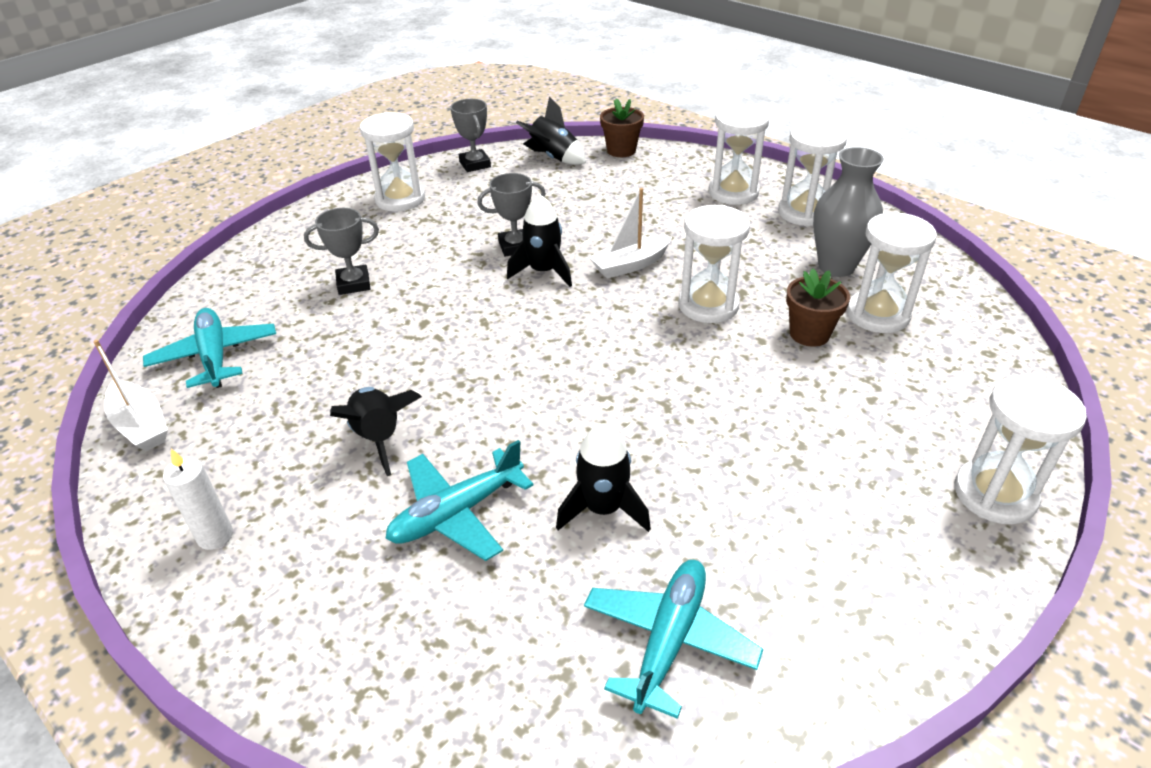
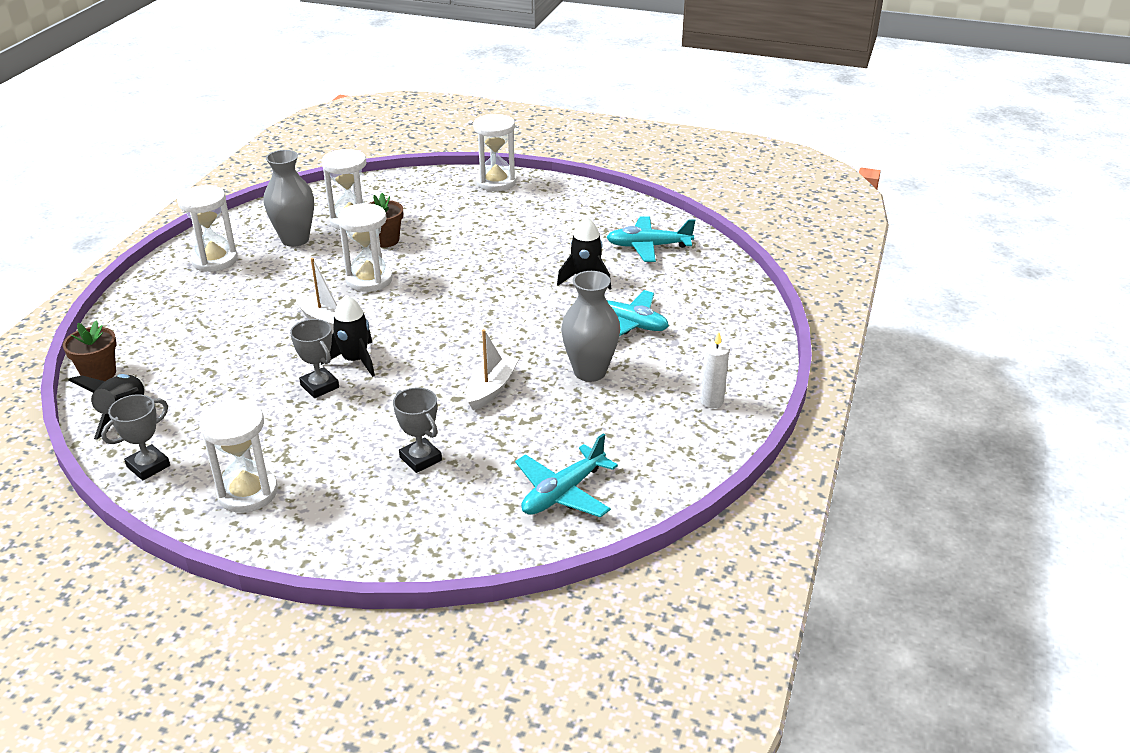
camera: 115 degrees left, 5 degrees down
(141, 425) = (659, 489): white boat -> white boat (491, 389)
(379, 437) = (590, 372): black rocket -> grey vase
(733, 193) = (185, 296): white hourglass -> none

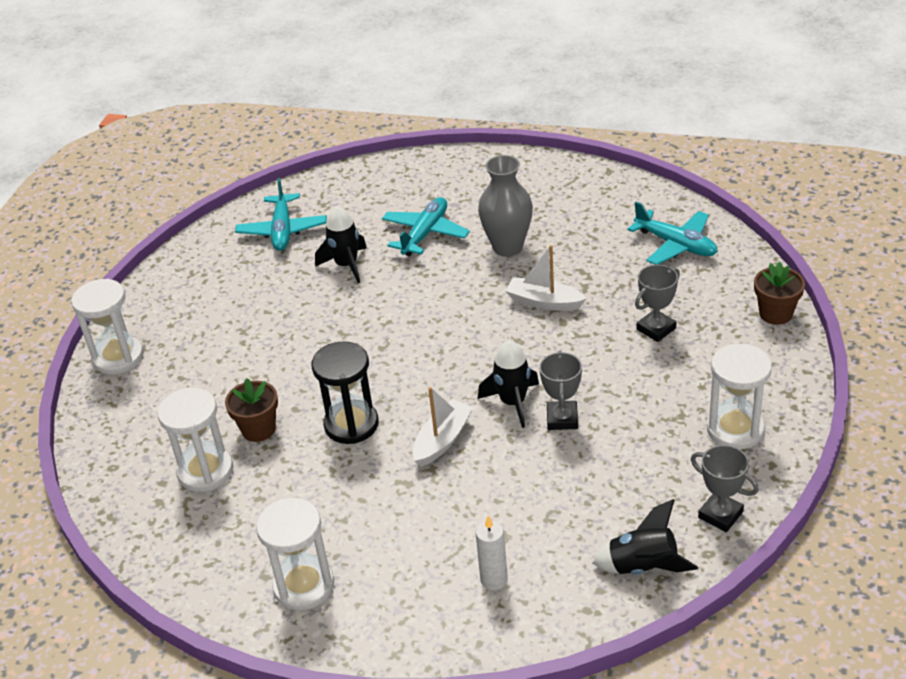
camera: 90 degrees left, 5 degrees up
(99, 374) = (573, 618): brown flower pot -> brown flower pot (775, 314)
(295, 239) = (252, 515): grey vase -> none
(320, 386) = (562, 419): grey trophy -> grey trophy turned 45 degrees counterclockwise
(369, 280) = (351, 424): white hourglass -> black hourglass
(712, 401) = (539, 180): white candle -> white candle (494, 580)

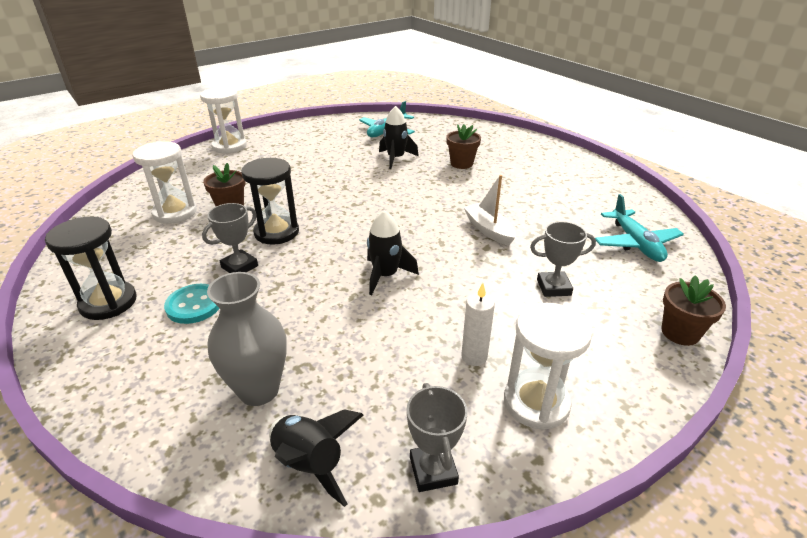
camera: 35 degrees right, 5 degrees down
(304, 586) = (108, 302): white hourglass -> black hourglass
(387, 534) = (194, 305): none -> turquoise button
(425, 234) = (461, 163): turquoise plane -> brown flower pot
(442, 440) = (310, 271): white boat -> none
(494, 580) = (200, 384): white candle -> white candle (474, 357)
(507, 247) = (504, 191): grey vase -> grey vase (259, 390)
(562, 419) = (404, 305): grey trophy -> grey trophy (239, 266)

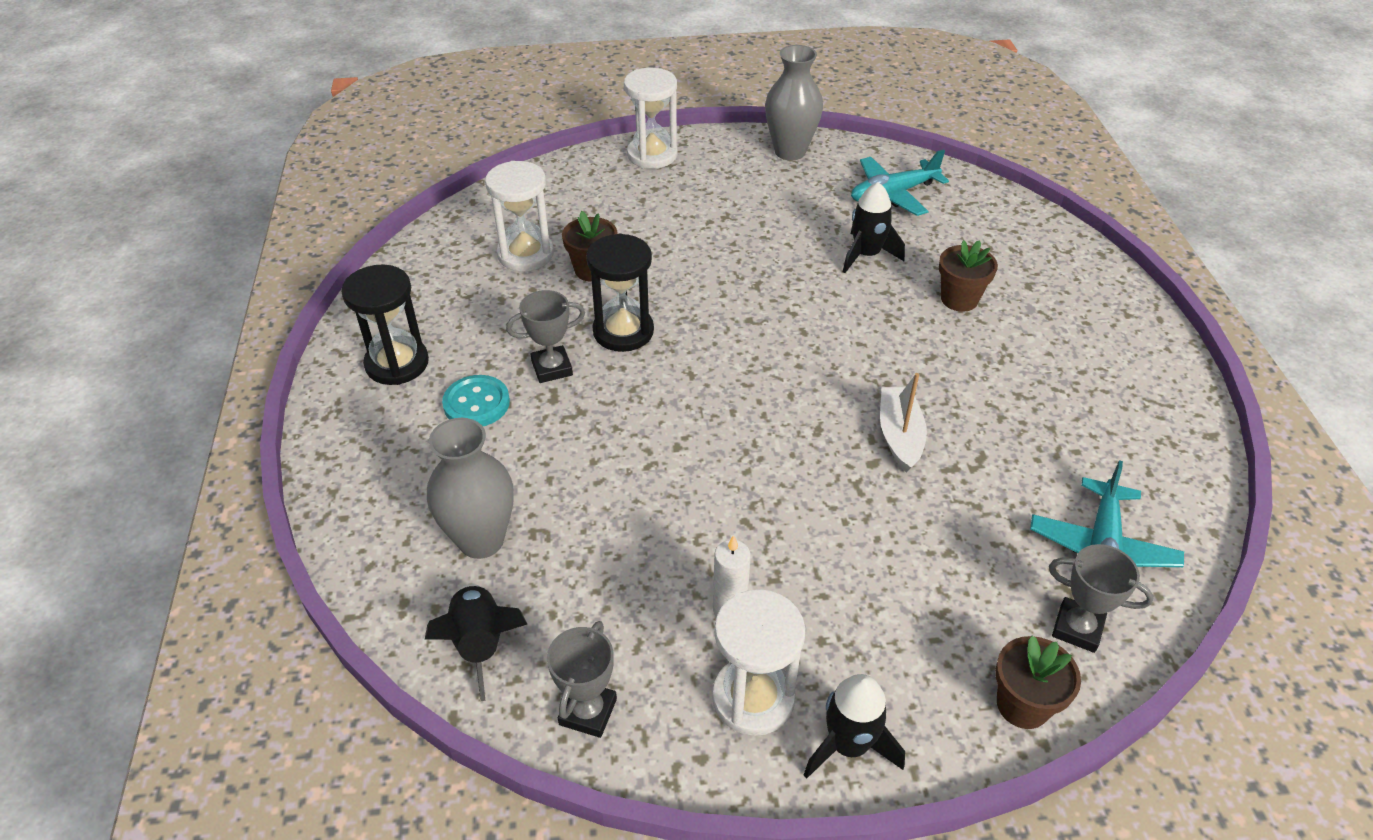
camera: 30 degrees right, 10 degrees up
(314, 127) = (790, 151): none -> grey vase
(385, 275) = (709, 452): black rocket -> black rocket (848, 745)
(553, 287) = (910, 563): grey trophy -> grey trophy (1077, 628)

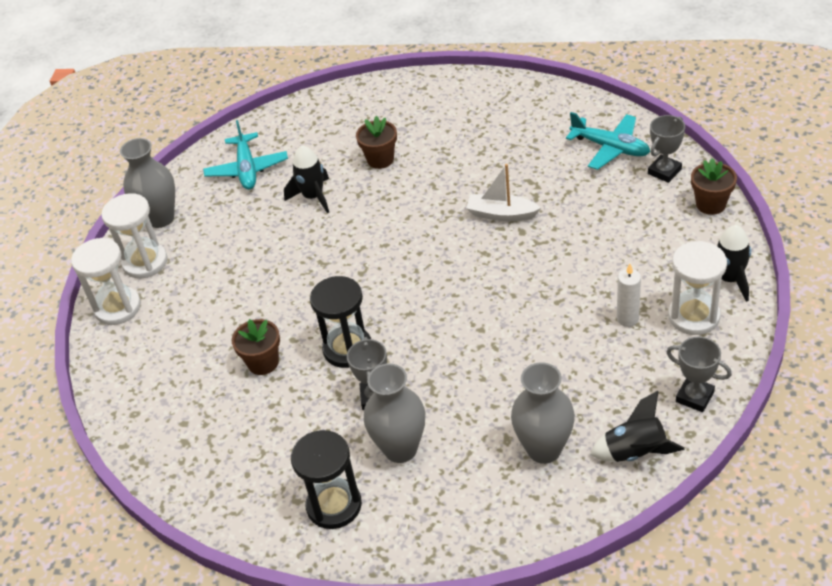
camera: 70 degrees left, 0 degrees up
(476, 403) = (400, 449): turquoise button -> grey vase
(525, 254) = (222, 408): white hourglass -> white hourglass (145, 262)

